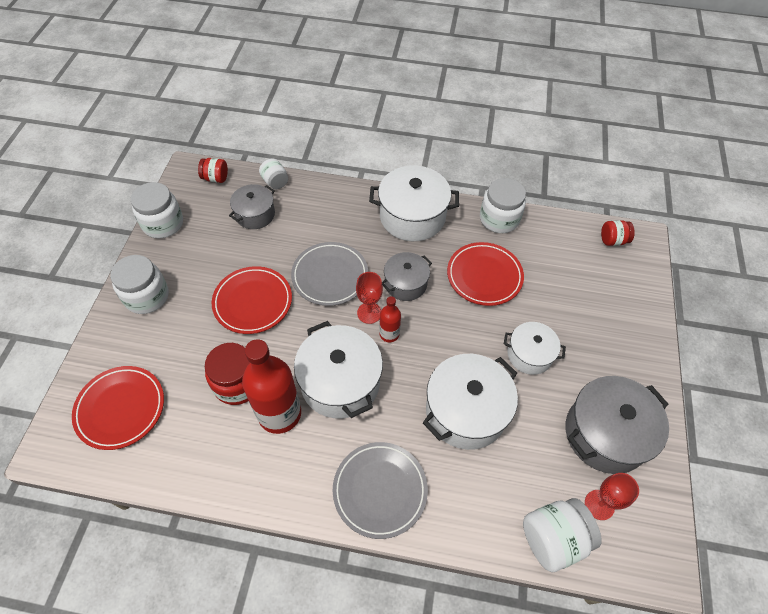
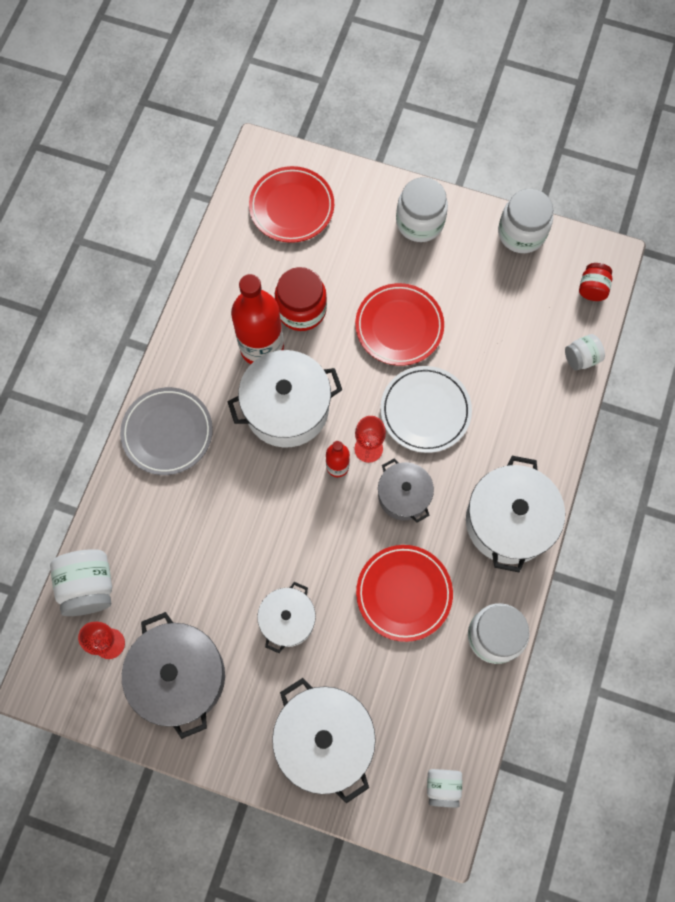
camera: 100 degrees right, 15 degrees up
(255, 214) = (527, 332): grey pot -> none
(330, 276) = (425, 411): grey plate -> white plate
(466, 411) = (232, 531): white pot -> white pot (324, 739)
(613, 240) = (442, 786): red jar -> white jar

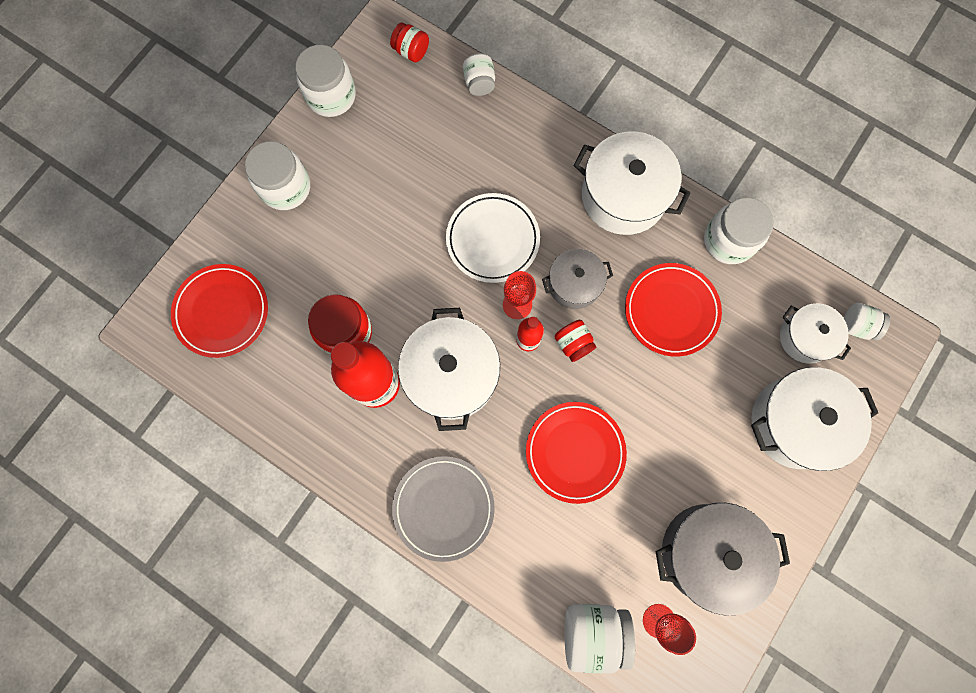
camera: 75 degrees left, 5 degrees up
(287, 620) = (673, 429): white pot -> white pot (805, 337)
(345, 508) = (573, 344): none -> red jar
(399, 326) = (395, 239): red plate -> red plate (575, 452)

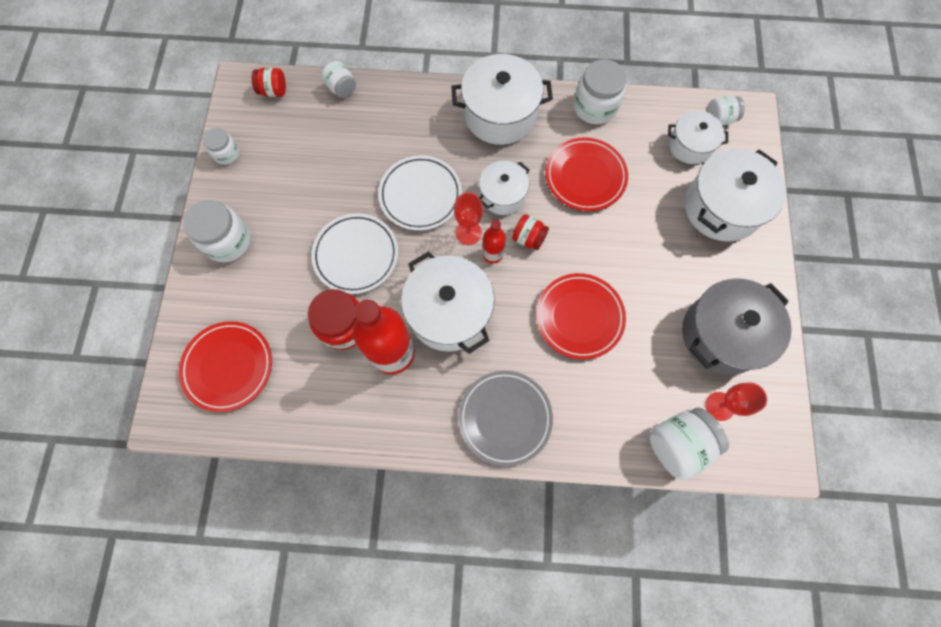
camera: 30 degrees left, 5 degrees down
(331, 96) = (226, 154): white jar -> white jar, size x0.58
(396, 267) = (356, 255): none -> white plate
(574, 284) = (502, 195): grey pot -> white pot

